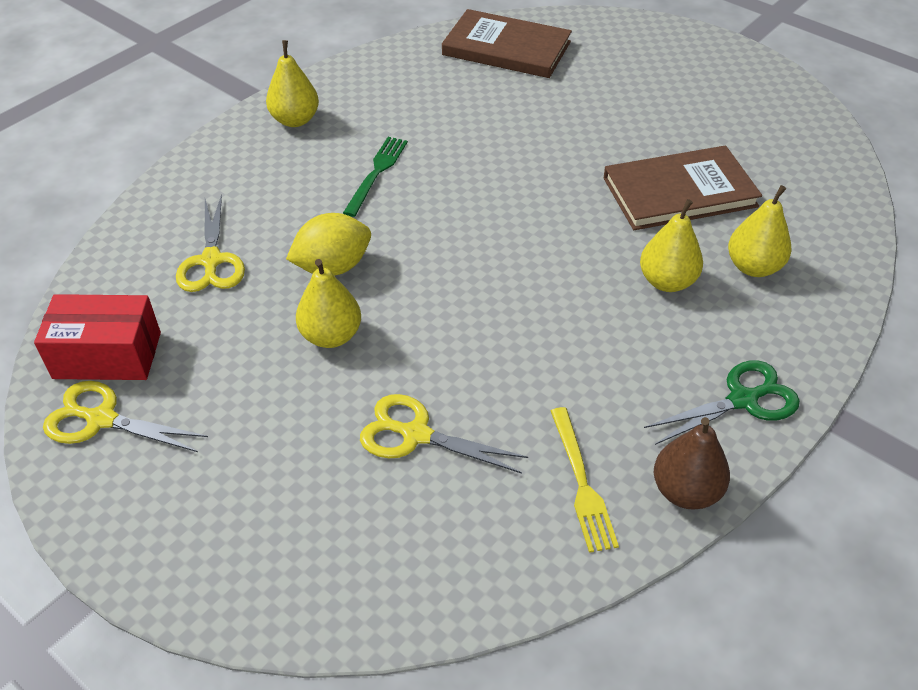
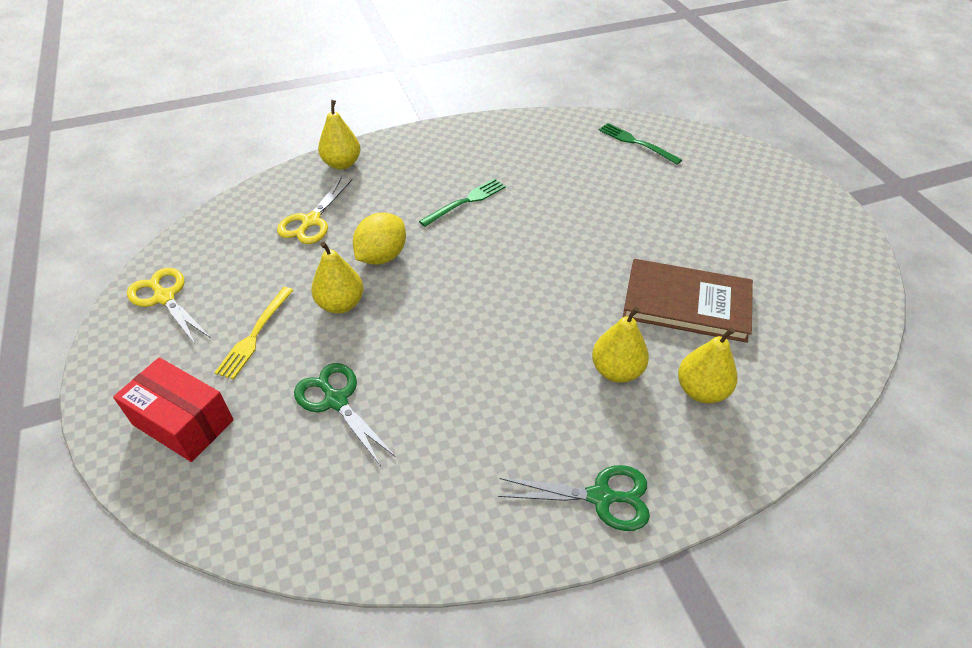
camera: 30 degrees right, 0 degrees up
(107, 355) = (202, 257): red box -> red box (183, 422)
(295, 120) = (442, 145): yellow pear -> yellow pear (342, 164)
(333, 267) = (382, 256): yellow lemon -> yellow lemon turned 60 degrees counterclockwise
(416, 434) = (336, 400): yellow scissors -> green scissors
(506, 48) = (636, 143): brown book -> green fork
(581, 483) = (419, 497): yellow fork -> yellow fork (255, 335)
(685, 491) = (492, 547): brown pear -> none

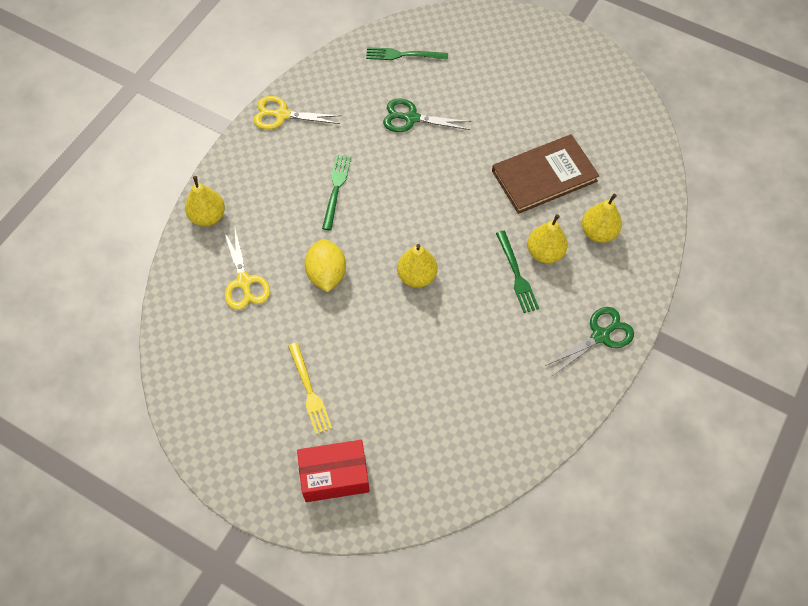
camera: 40 degrees left, 15 degrees up
(164, 297) = (213, 413): yellow scissors -> yellow scissors (282, 115)
(336, 400) = (409, 392): green scissors -> green scissors (411, 118)
(341, 304) = (339, 329): yellow pear -> yellow pear (417, 276)
(563, 371) = (516, 274): none -> green fork

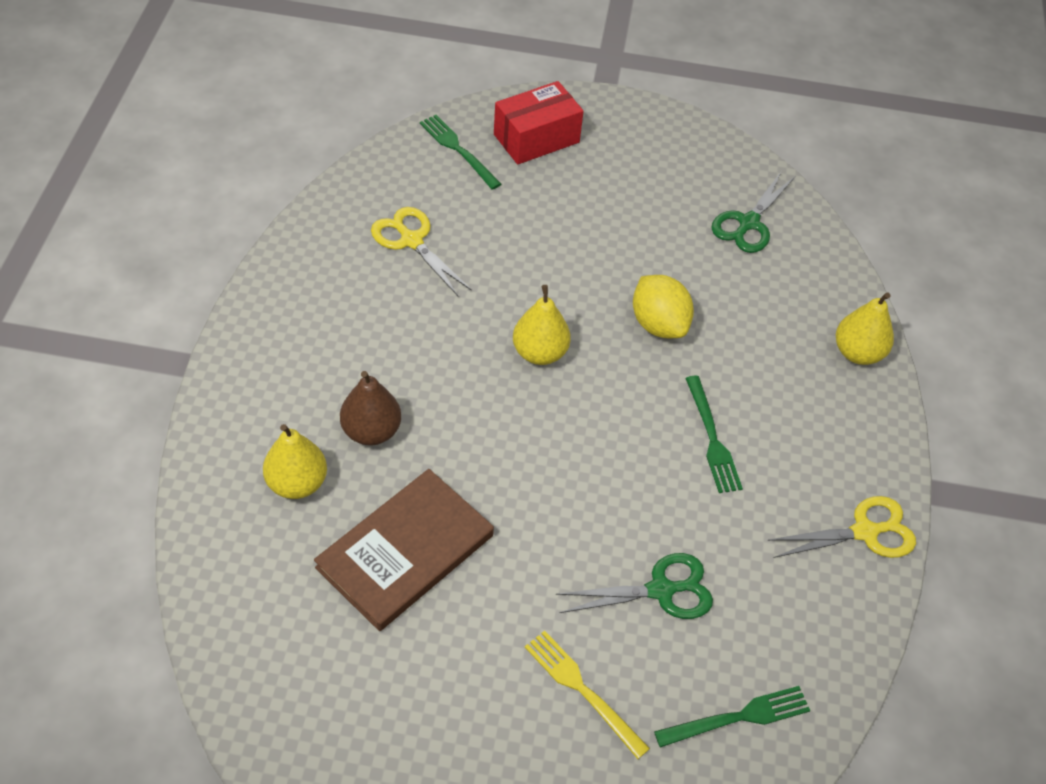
camera: 155 degrees right, 10 degrees down
(244, 282) = (755, 289): yellow scissors -> yellow scissors (411, 241)
(309, 391) = (606, 201): yellow fork -> yellow fork (582, 690)
(516, 274) = (403, 390): green fork -> green fork (458, 150)
(545, 253) = (371, 431): yellow pear -> brown pear
(600, 335) = (266, 344): green scissors -> green scissors (748, 223)

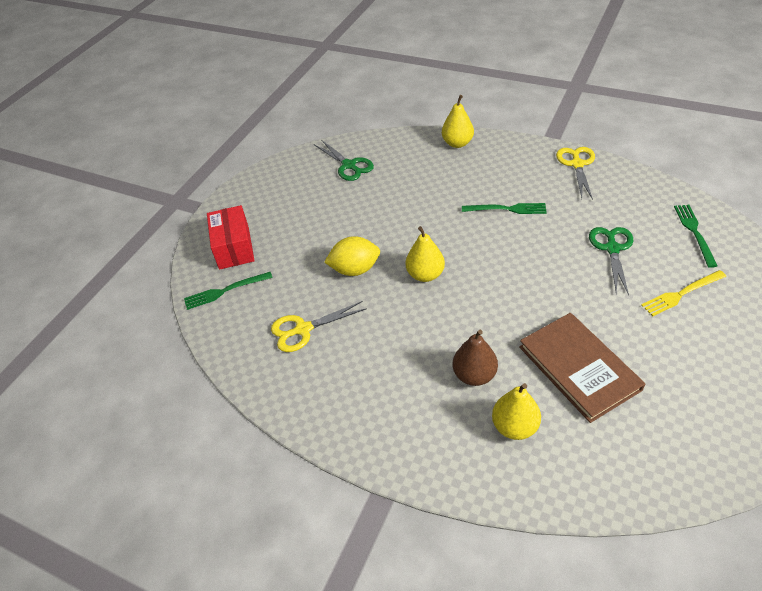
camera: 65 degrees left, 5 degrees down
(658, 324) = (416, 216): yellow lemon -> yellow lemon (355, 269)

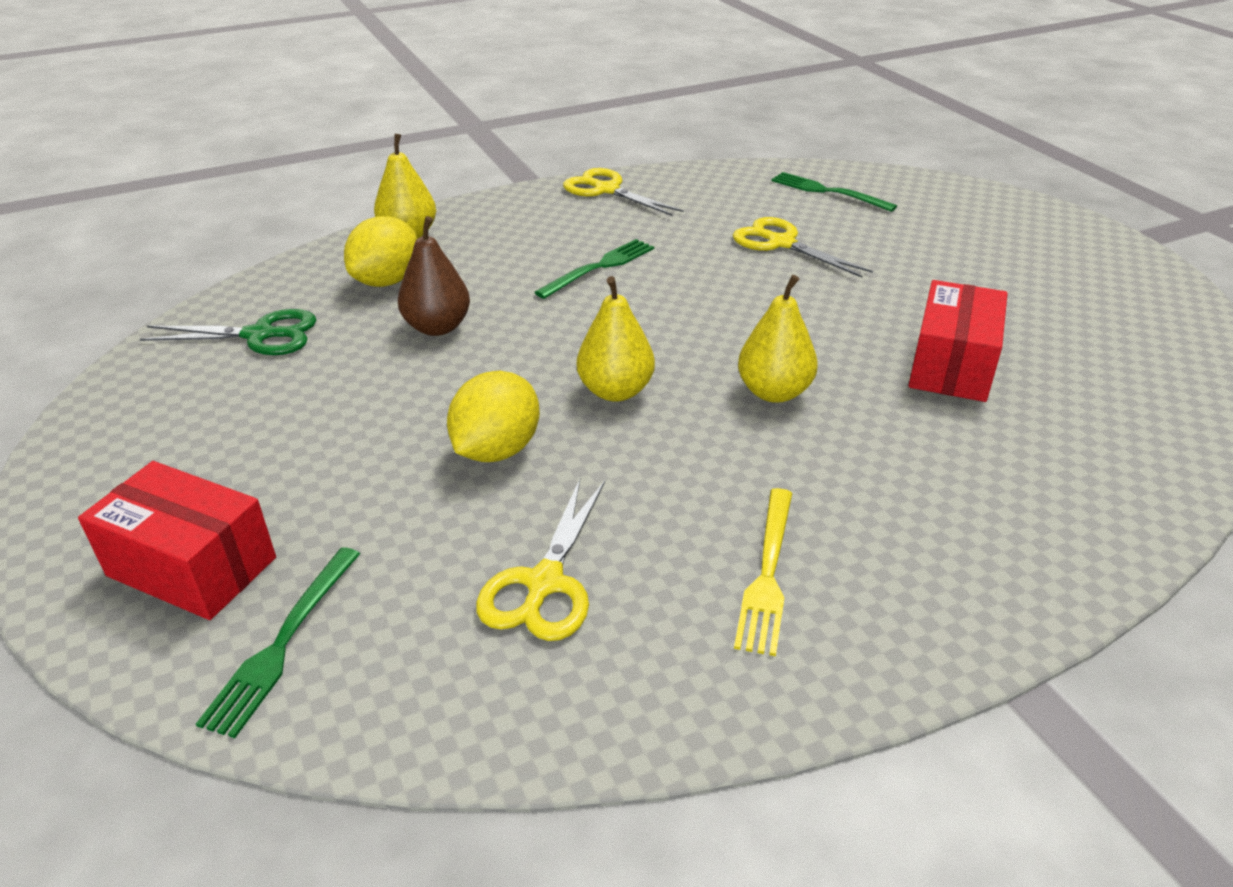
camera: 55 degrees left, 10 degrees down
(419, 165) = (387, 281): none -> yellow lemon
(474, 375) = (871, 452): brown pear -> brown pear (437, 327)
(514, 427) = (1005, 469): yellow pear -> yellow pear (774, 392)
(578, 368) = (951, 365): brown book -> red box
(612, 248) = (781, 243): green scissors -> yellow scissors
(681, 294) = (910, 245): yellow fork -> yellow fork (767, 574)

